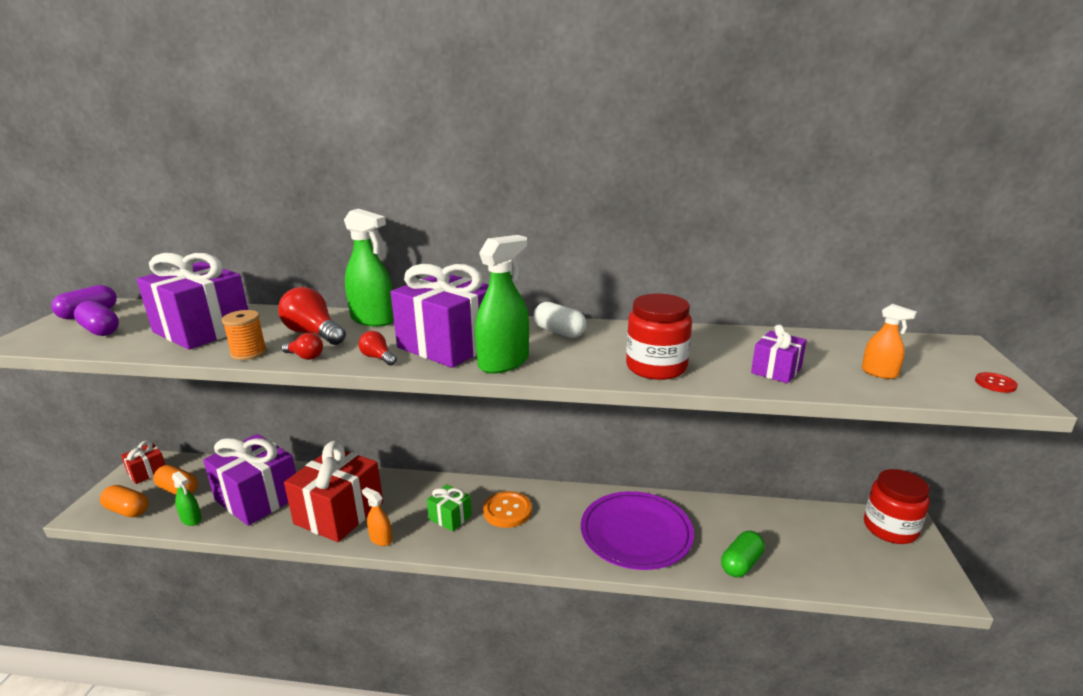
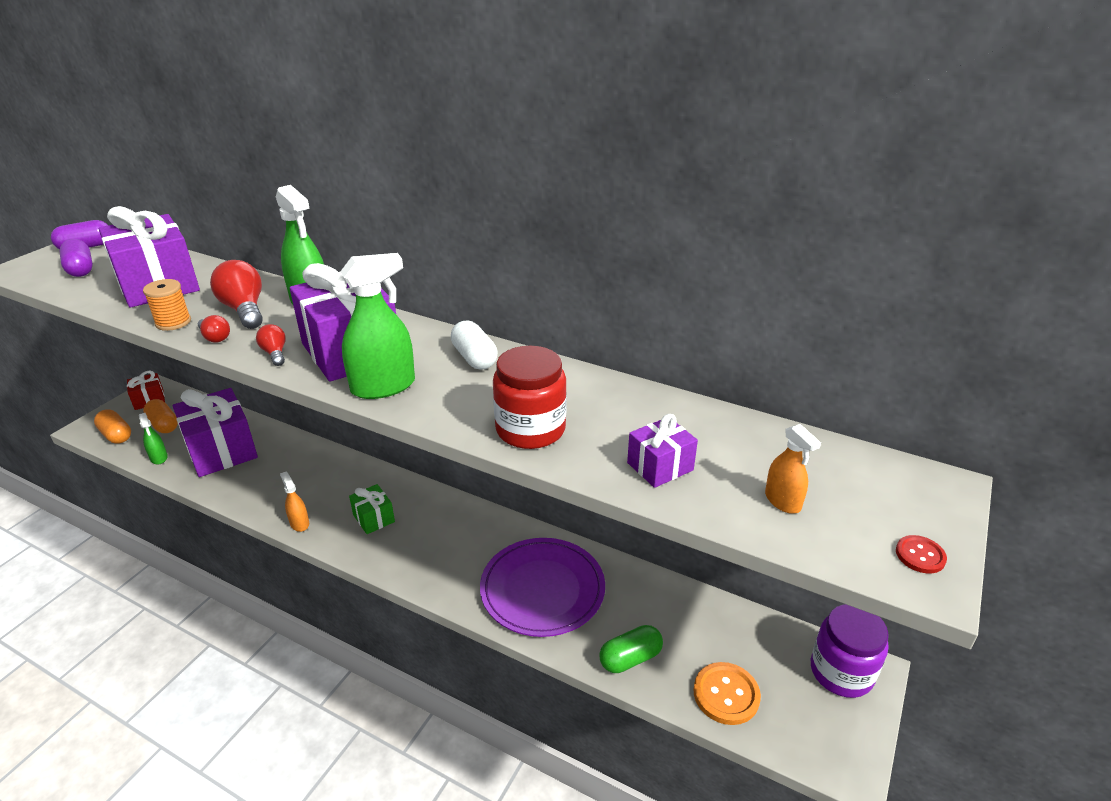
camera: 20 degrees right, 10 degrees up
(339, 513) = (279, 485): red gift -> none
(507, 511) = (431, 527): orange button -> orange button (726, 694)
(890, 528) = (841, 672): red jar -> purple jar

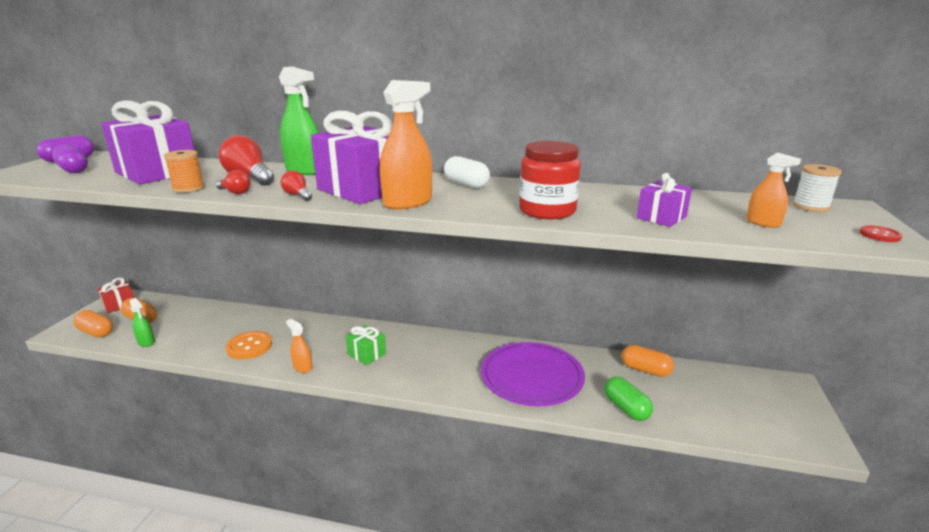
camera: 15 degrees left, 10 degrees down
(221, 450) = (205, 329): purple gift -> none
(383, 386) = (408, 202): green spray bottle -> orange spray bottle
(630, 658) = (626, 408): green capsule -> green capsule turned 75 degrees counterclockwise
(686, 608) = (645, 370): none -> orange capsule
(726, 694) = (710, 417): orange button -> orange button (249, 346)
(841, 672) = (776, 388): purple jar -> none
(883, 477) = (810, 206): none -> white spool

